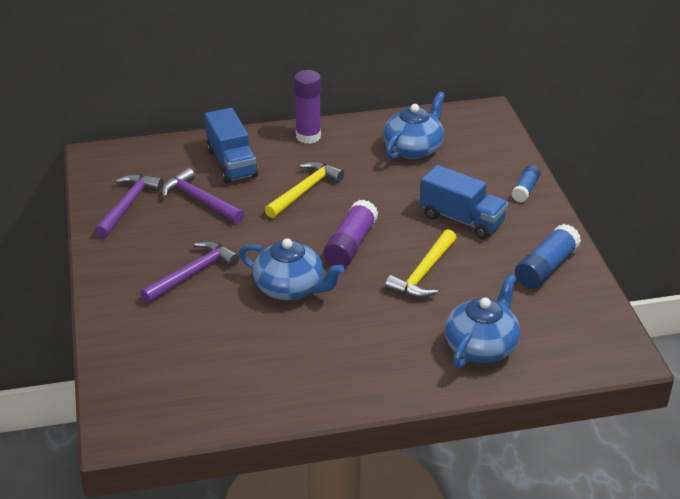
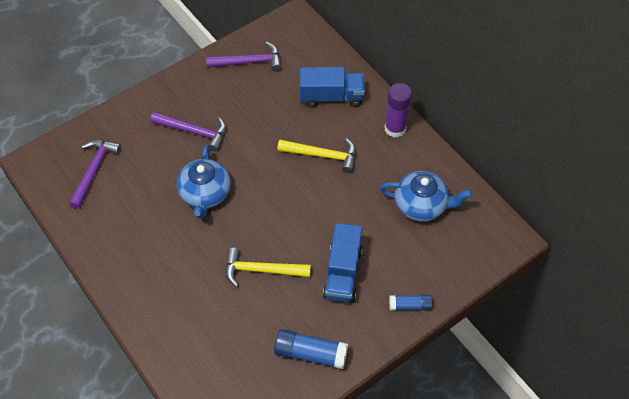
camera: 65 degrees right, 20 degrees up
(200, 200) = (276, 99): purple hammer -> purple hammer (94, 170)
(231, 163) = (331, 97): blue truck -> blue truck turned 135 degrees counterclockwise
(351, 244) = (272, 210): purple glue stick -> none
(481, 346) = (195, 337): blue teapot -> none

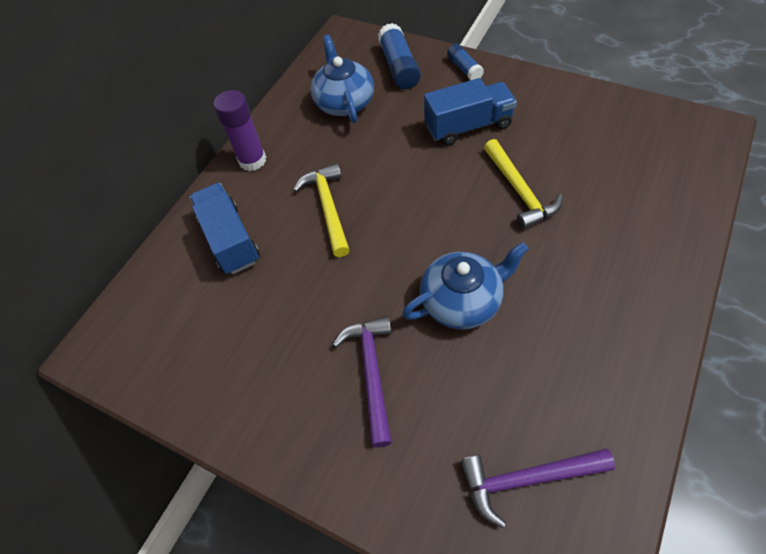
camera: 110 degrees left, 0 degrees up
(249, 62) = (205, 369): purple hammer -> none
(310, 353) = (573, 112): blue glue stick -> blue glue stick (399, 67)

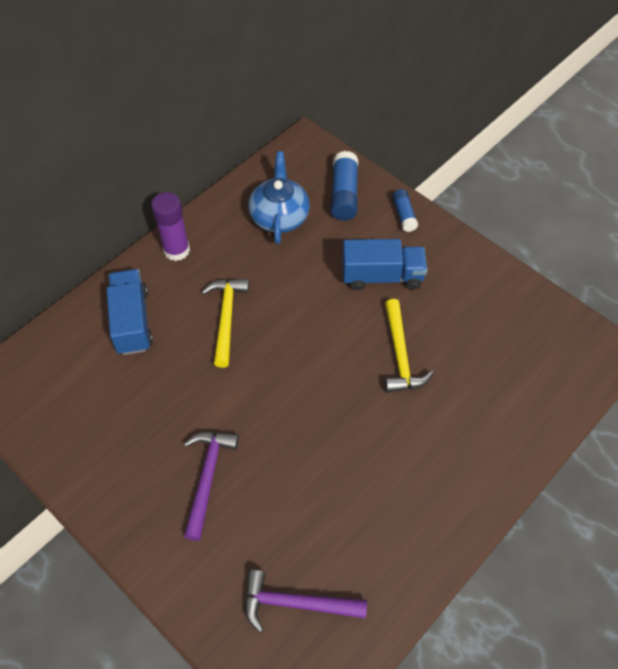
camera: 10 degrees right, 0 degrees up
(462, 301) = (307, 440): blue teapot -> none

